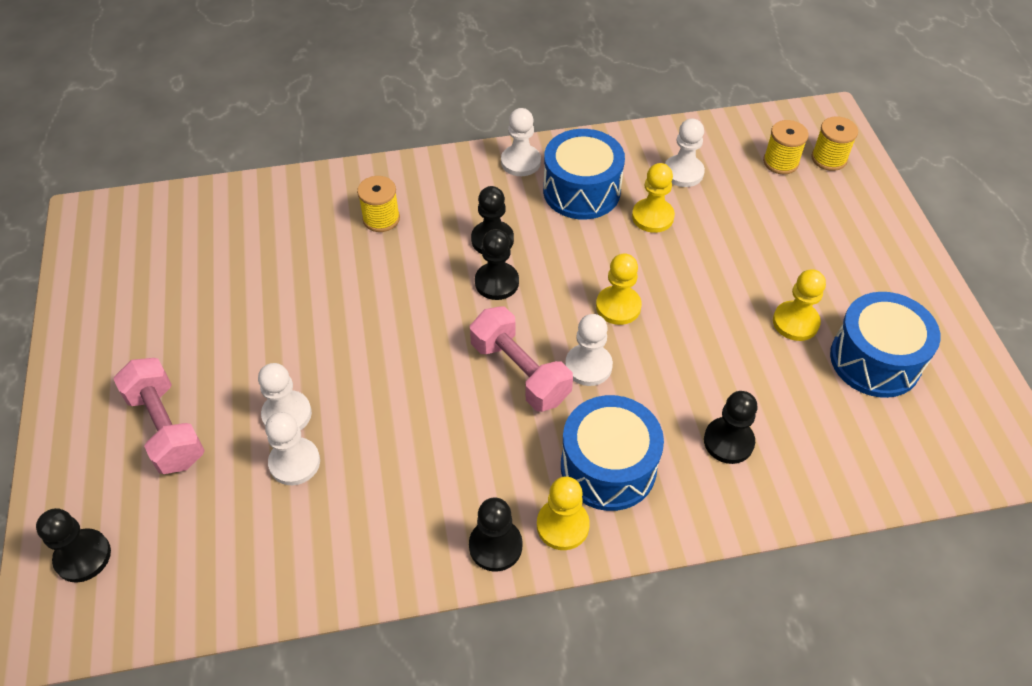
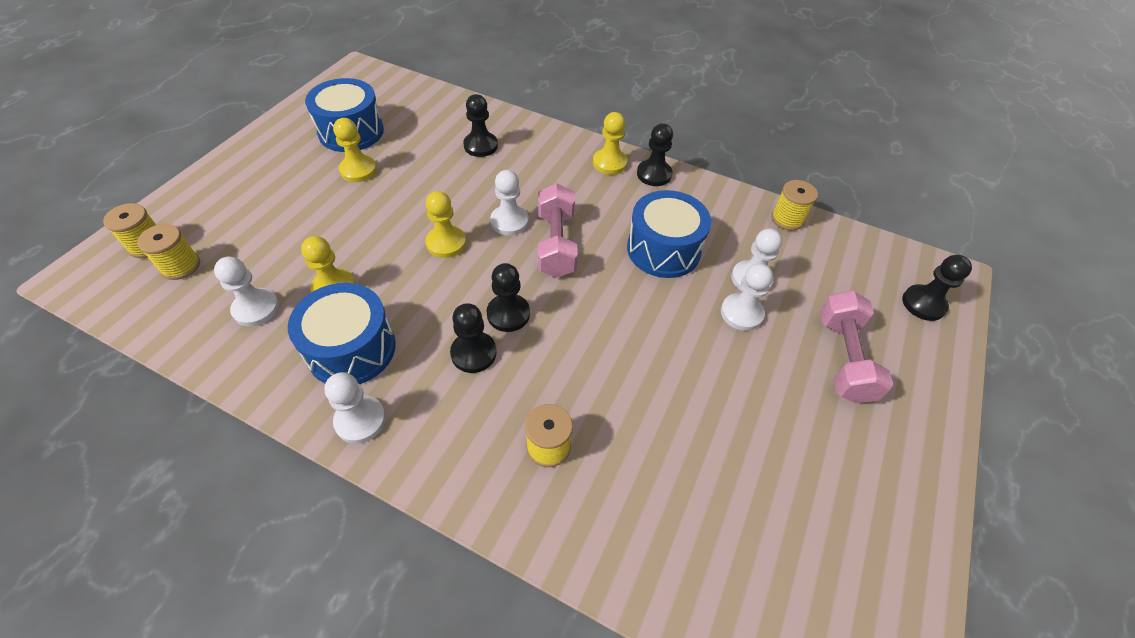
camera: 145 degrees left, 0 degrees up
(287, 586) = (787, 219): none -> yellow spool
(608, 467) = (557, 171): blue drum -> blue drum (663, 249)

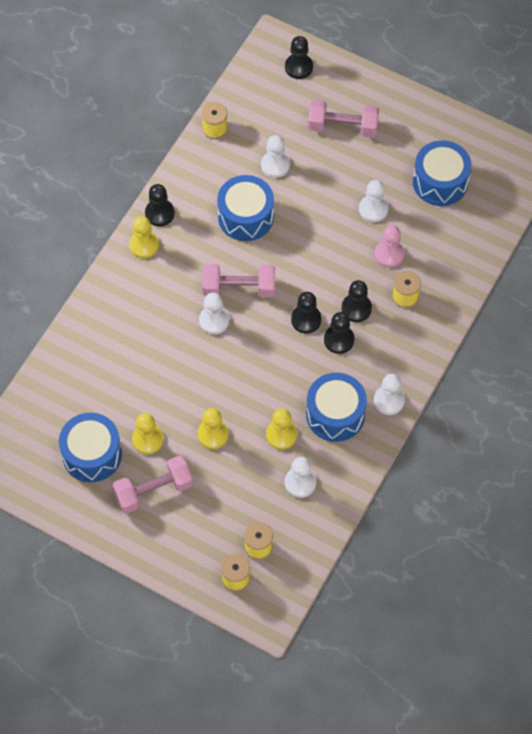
camera: 85 degrees left, 10 degrees up
(292, 176) = (154, 491): none -> pink dumbbell
(446, 243) = (236, 364): yellow pawn -> yellow pawn (213, 434)
(480, 146) = (117, 345): black pawn -> black pawn (356, 308)
(626, 422) = (389, 254): none -> pink pawn
(741, 313) = (306, 177): white pawn -> white pawn (373, 209)
(783, 507) = (440, 182): none -> blue drum

